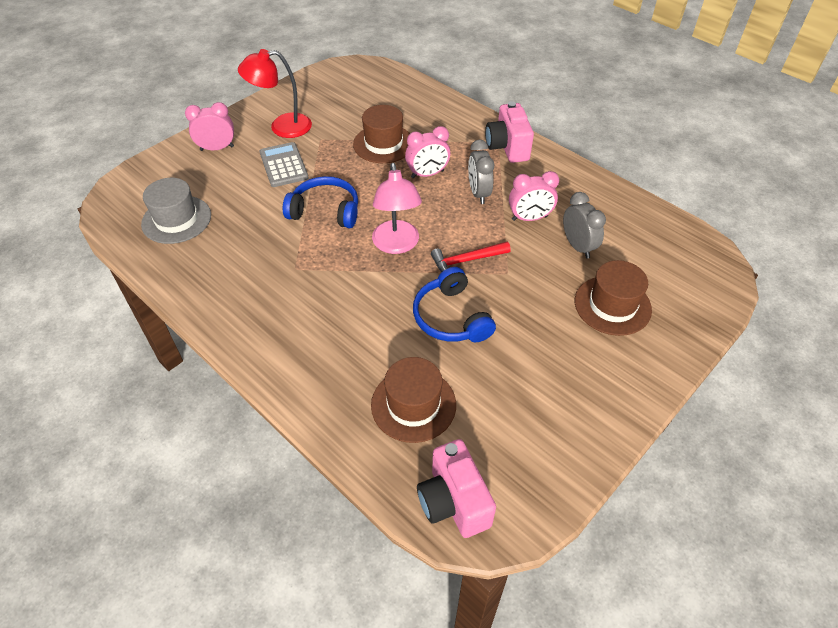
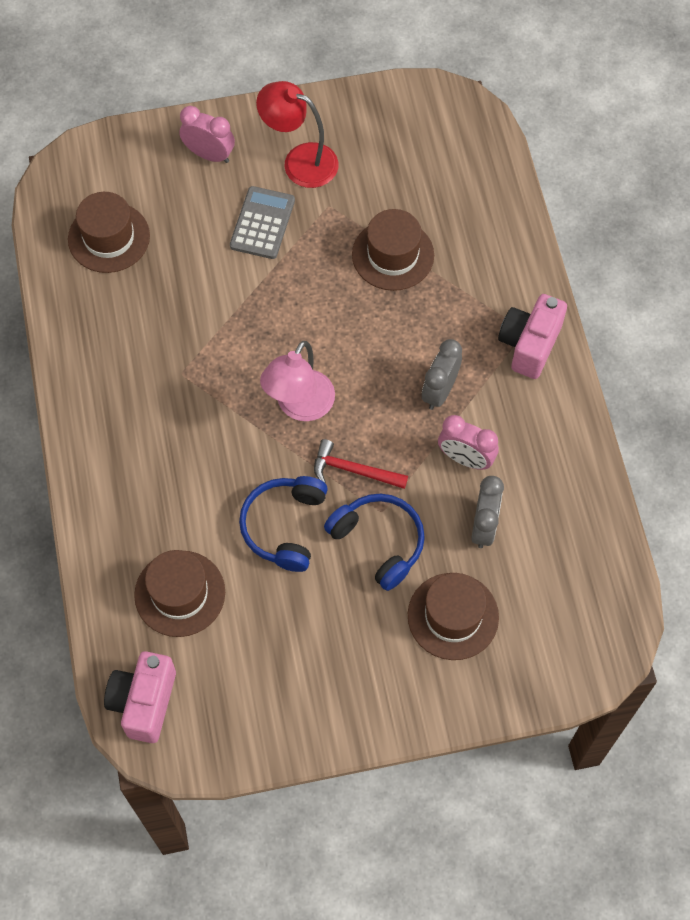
camera: 35 degrees right, 15 degrees up
(176, 219) = (109, 237): grey hat -> brown hat
(325, 211) = (261, 316): blue headphones -> blue headphones (379, 542)
(427, 174) = (406, 330): pink clock -> none

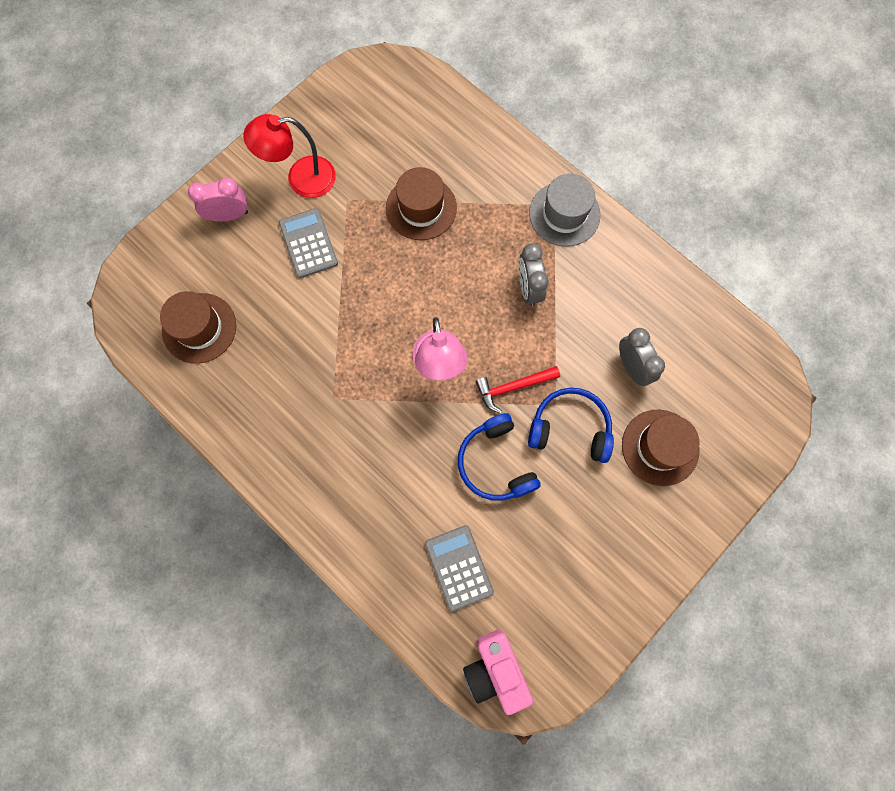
camera: 35 degrees left, 10 degrees up
(180, 593) = (459, 567): brown hat -> grey calculator
(465, 458) = (583, 326): pink clock -> none
(529, 345) = (564, 214): pink camera -> grey hat

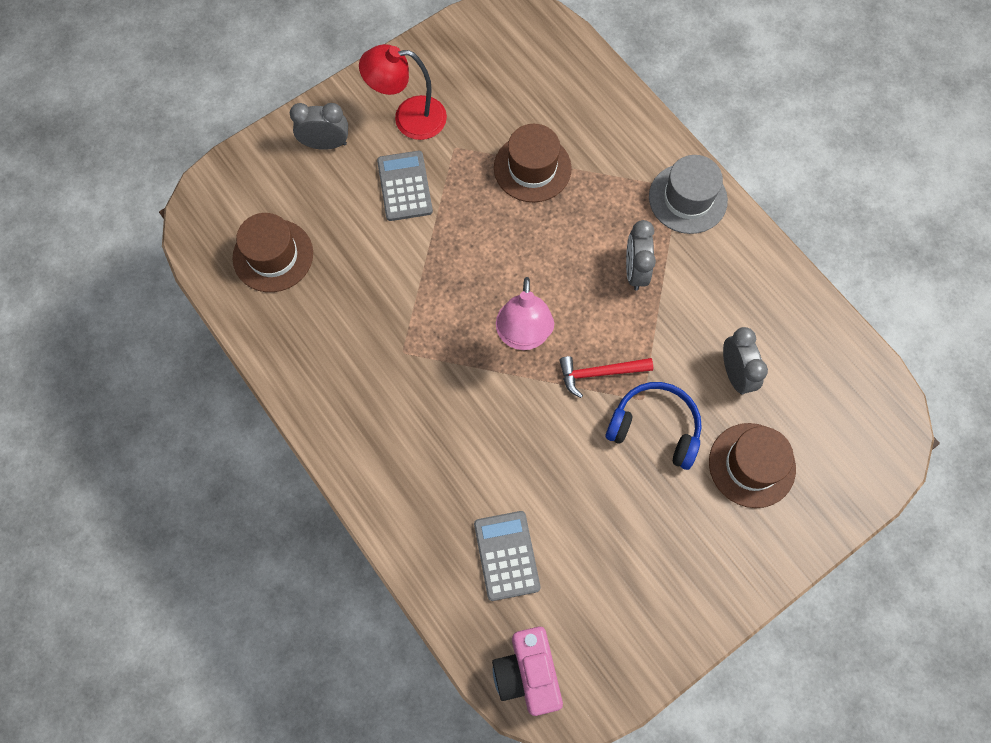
camera: 10 degrees right, 5 degrees down
(229, 215) = (325, 144): pink clock -> grey clock
(495, 463) = (566, 451): blue headphones -> none

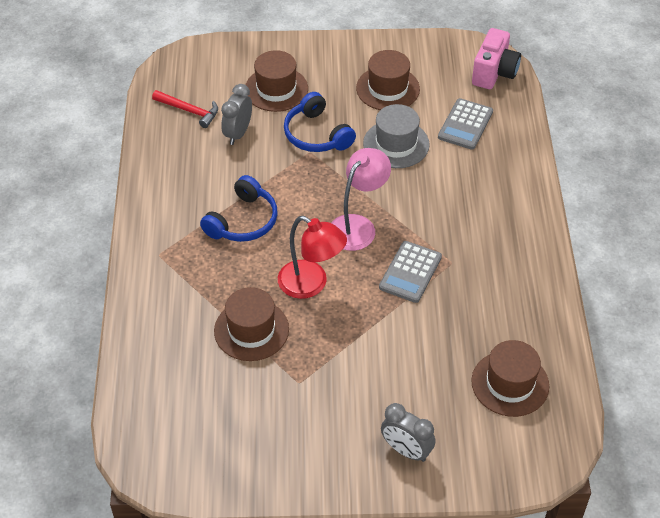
camera: 145 degrees left, 20 degrees down
(405, 186) = (364, 375): grey calculator -> grey calculator (410, 272)
(409, 118) = (317, 430): red lamp -> red lamp (311, 284)
(599, 373) = (325, 179): red hammer -> red hammer (189, 111)
(632, 554) = (388, 89): none -> brown hat
(635, 271) = (243, 221): grey clock -> blue headphones
(687, 198) = (159, 243): grey hat -> grey hat (396, 144)

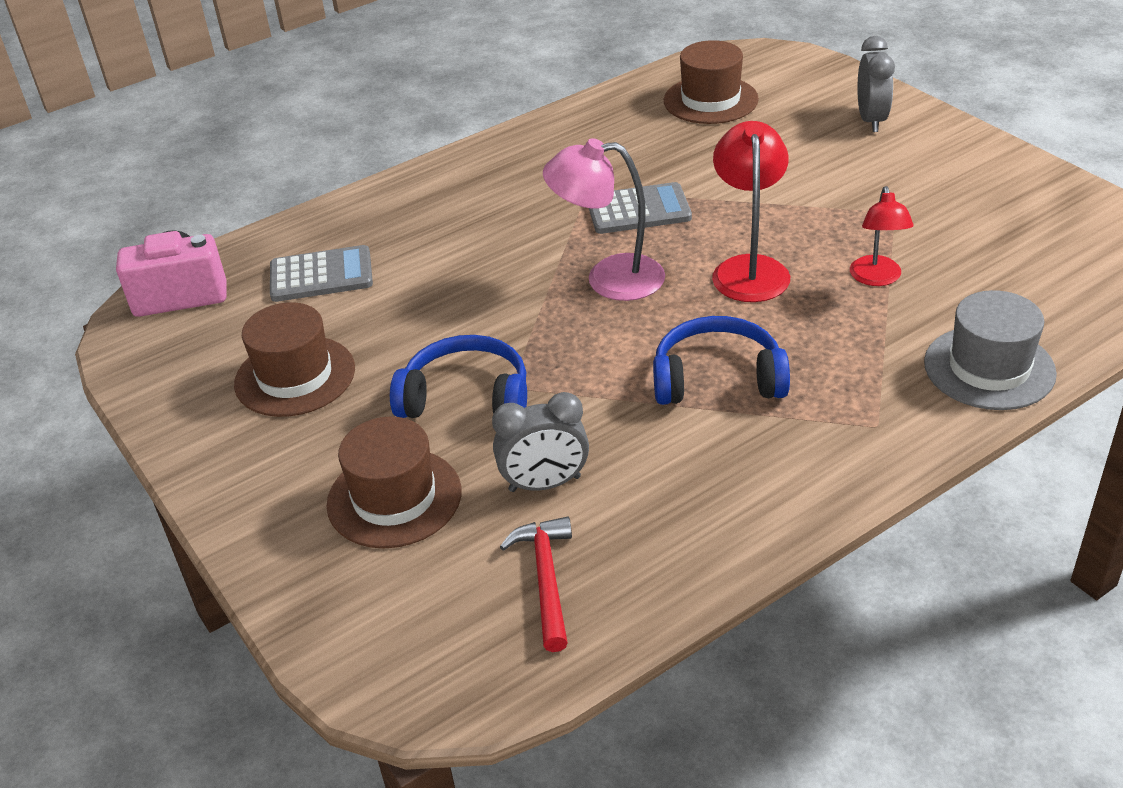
camera: 120 degrees left, 10 degrees down
(251, 330) = (877, 278): brown hat -> red lamp
(316, 134) = (466, 398): blue headphones -> blue headphones turned 105 degrees counterclockwise
(396, 144) = (417, 315): grey hat -> grey hat (989, 368)

